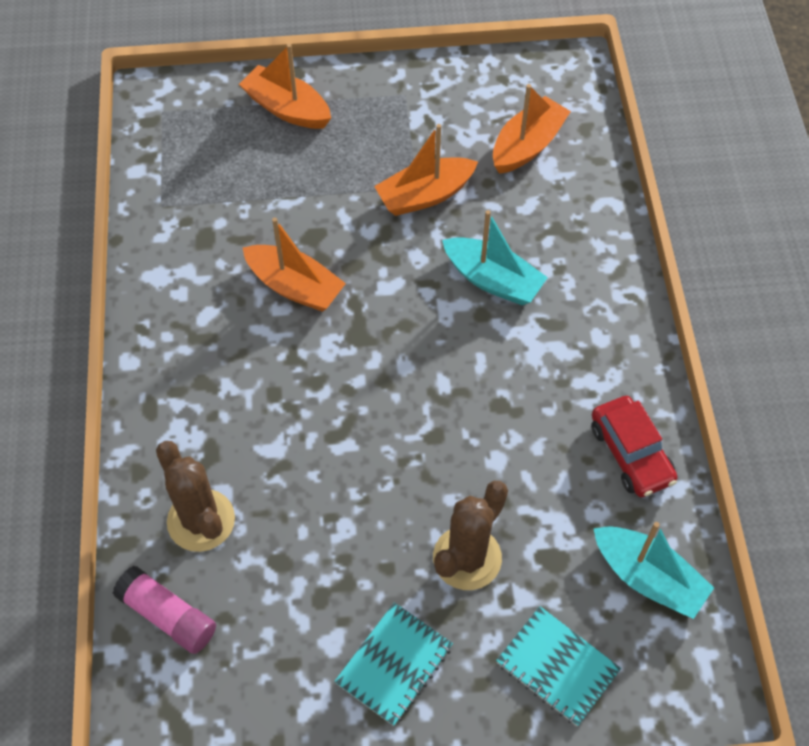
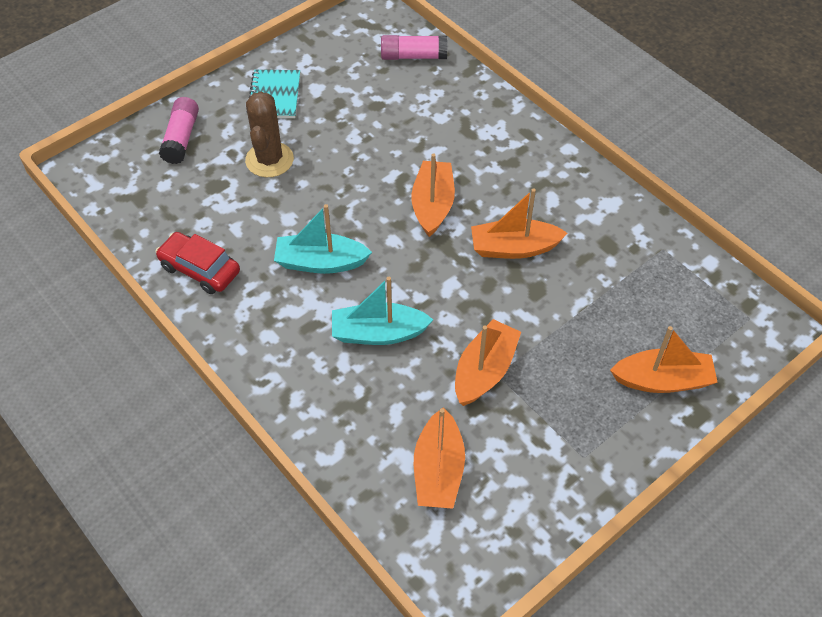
camera: 145 degrees right, 5 degrees down
(201, 520) = (439, 100): brown cactus -> none
(331, 382) = (433, 205): none -> orange boat
(557, 667) = (181, 138): turquoise notebook -> pink glue stick
(648, 578) = (149, 205): turquoise boat -> turquoise boat (320, 262)

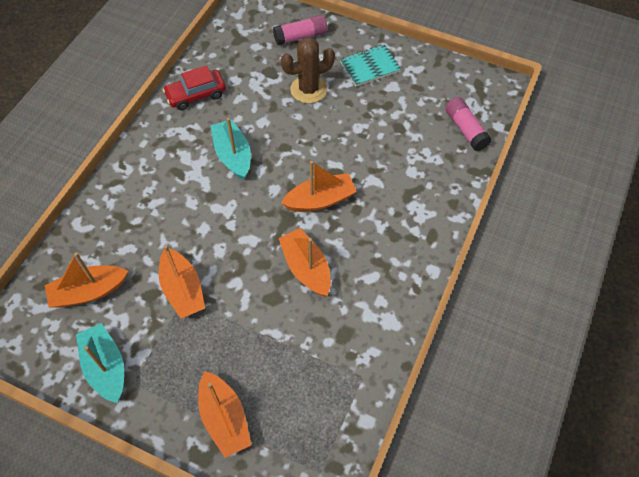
camera: 65 degrees right, 5 degrees up
(200, 269) = (196, 95): red car -> red car turned 120 degrees counterclockwise
(378, 333) = (188, 212): turquoise boat -> turquoise boat (106, 367)
(484, 370) = (183, 290): orange boat -> orange boat turned 60 degrees clockwise

